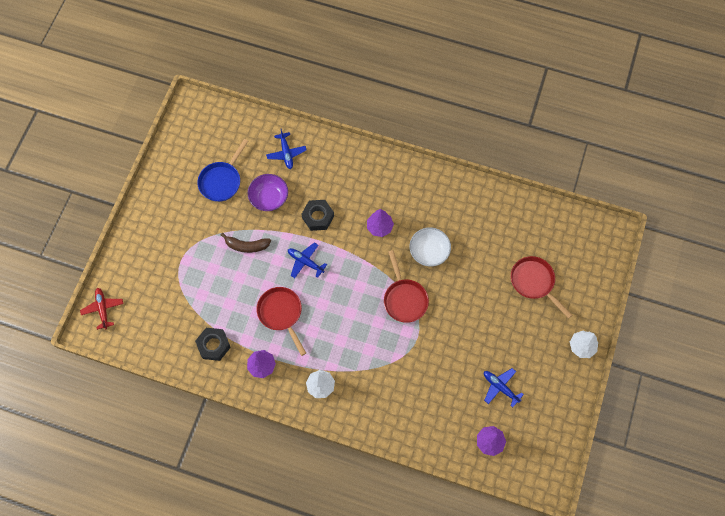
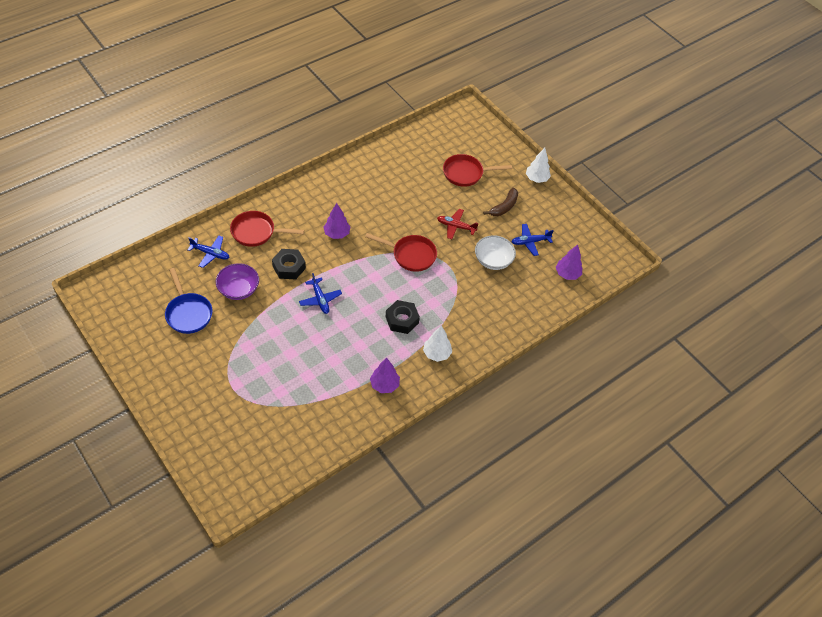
camera: 60 degrees left, 15 degrees down
(103, 309) = (220, 480): red plane -> red plane (456, 227)
(213, 345) = (335, 410): black nut -> black nut (402, 320)
(247, 246) = (266, 331): brown banana -> brown banana (504, 207)
(281, 313) = (350, 343): red pan -> red pan (256, 232)
(305, 262) = (320, 299): blue plane -> blue plane turned 90 degrees counterclockwise
(429, 252) = (386, 217): white bowl -> white bowl (493, 260)

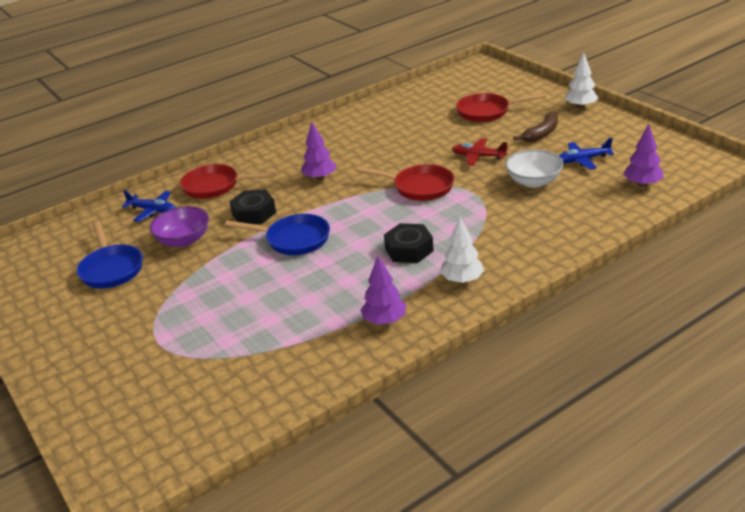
camera: 10 degrees right, 20 degrees down
(320, 299) = (294, 239): blue plane -> blue pan

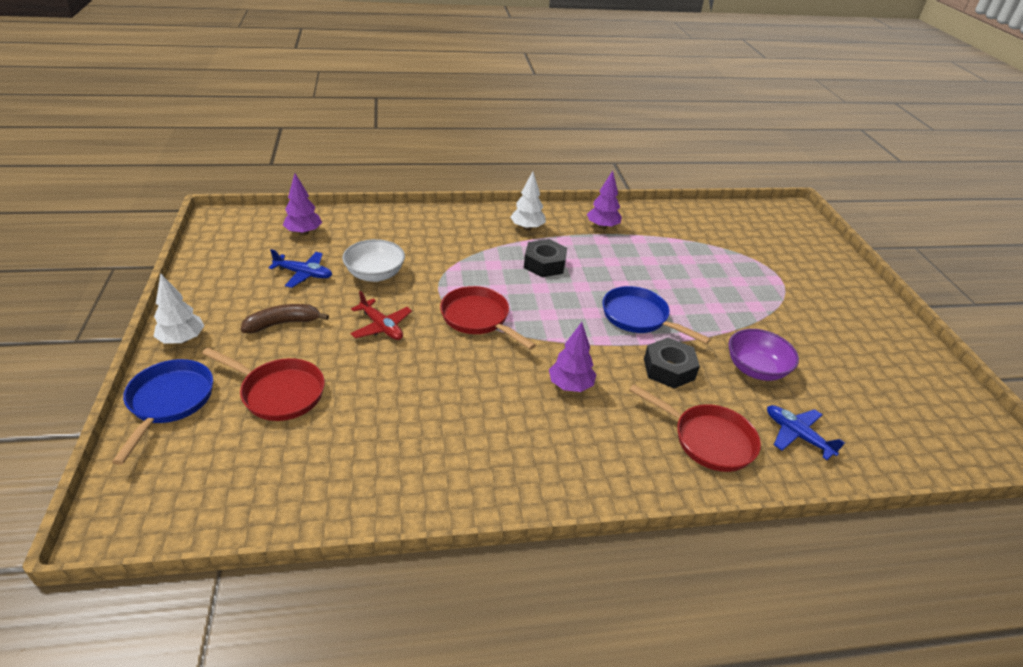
camera: 160 degrees left, 5 degrees up
(111, 269) = (837, 367): blue pan -> blue pan (169, 402)

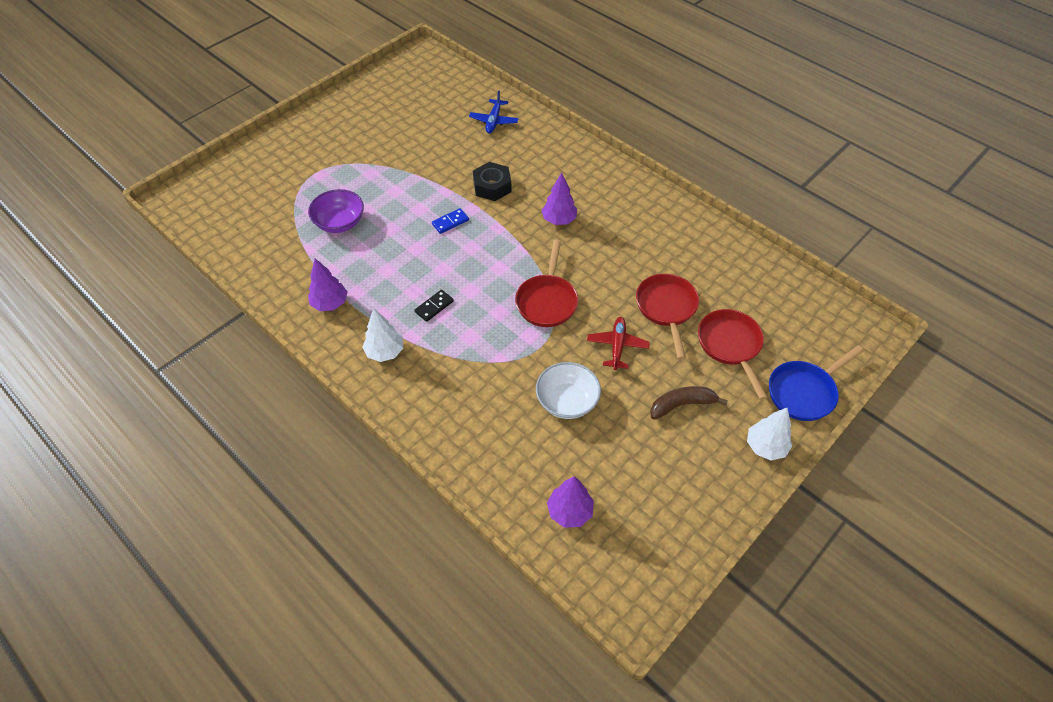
camera: 125 degrees left, 15 degrees up
(283, 323) = (682, 405): brown banana -> brown banana turned 135 degrees clockwise
(304, 274) = (621, 449): blue plane -> none
(544, 264) = (434, 306): black nut -> black domino
(638, 317) = (450, 222): blue pan -> blue domino
(708, 440) = (537, 150): red pan -> red pan (666, 308)
(755, 369) = (448, 152): purple bowl -> purple bowl (340, 223)

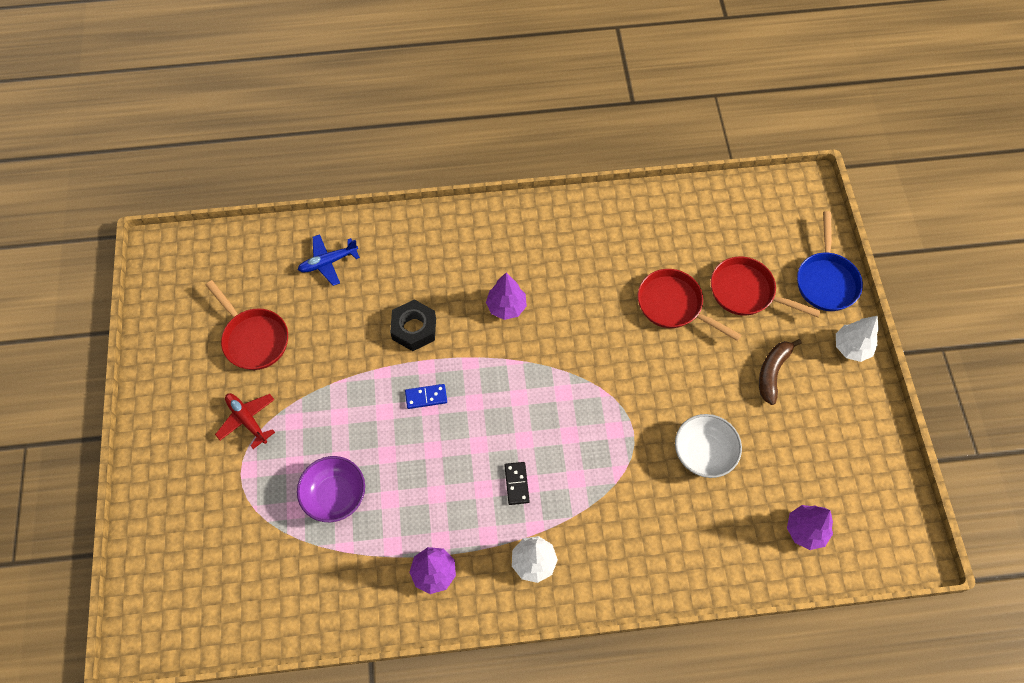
camera: 50 degrees left, 10 degrees up
(450, 222) = (426, 397): blue domino -> blue domino turned 75 degrees clockwise
(494, 121) = (328, 262): blue plane -> blue plane turned 105 degrees clockwise
(547, 301) = (589, 387): red pan -> red pan (254, 339)
(617, 346) = (680, 372): red plane -> red plane (247, 420)

